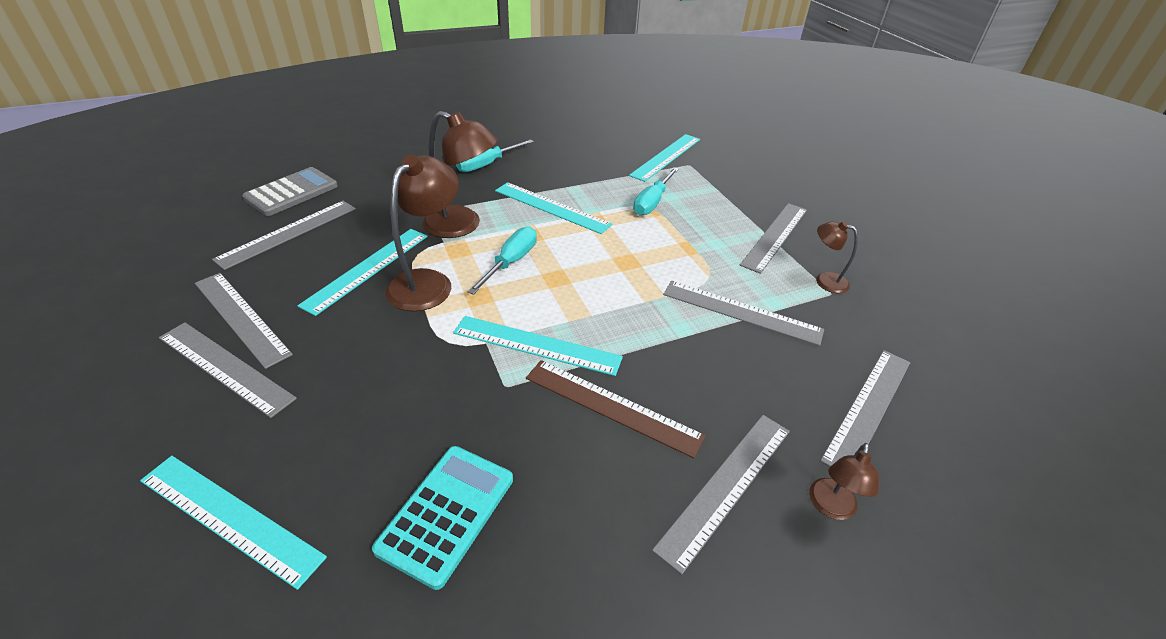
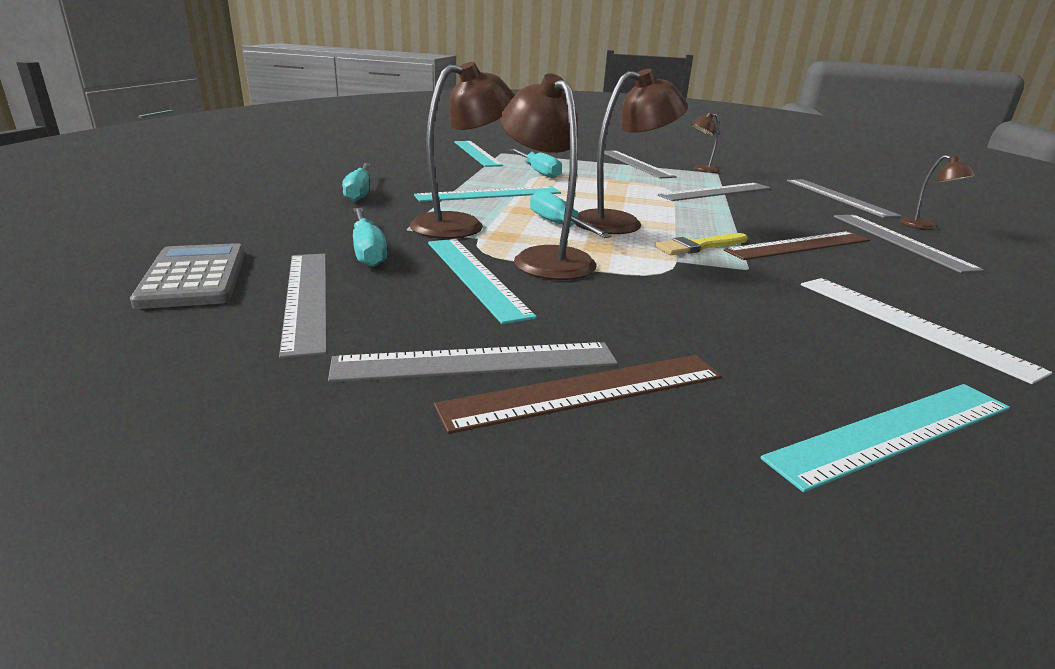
camera: 55 degrees left, 15 degrees down
(225, 367) = (586, 391): grey ruler -> brown ruler
(376, 217) = (368, 251): none -> turquoise screwdriver
(446, 513) = (909, 324): turquoise calculator -> white ruler
(536, 345) = (699, 246): turquoise ruler -> yellow brush
(555, 287) = (620, 222): none -> brown lamp

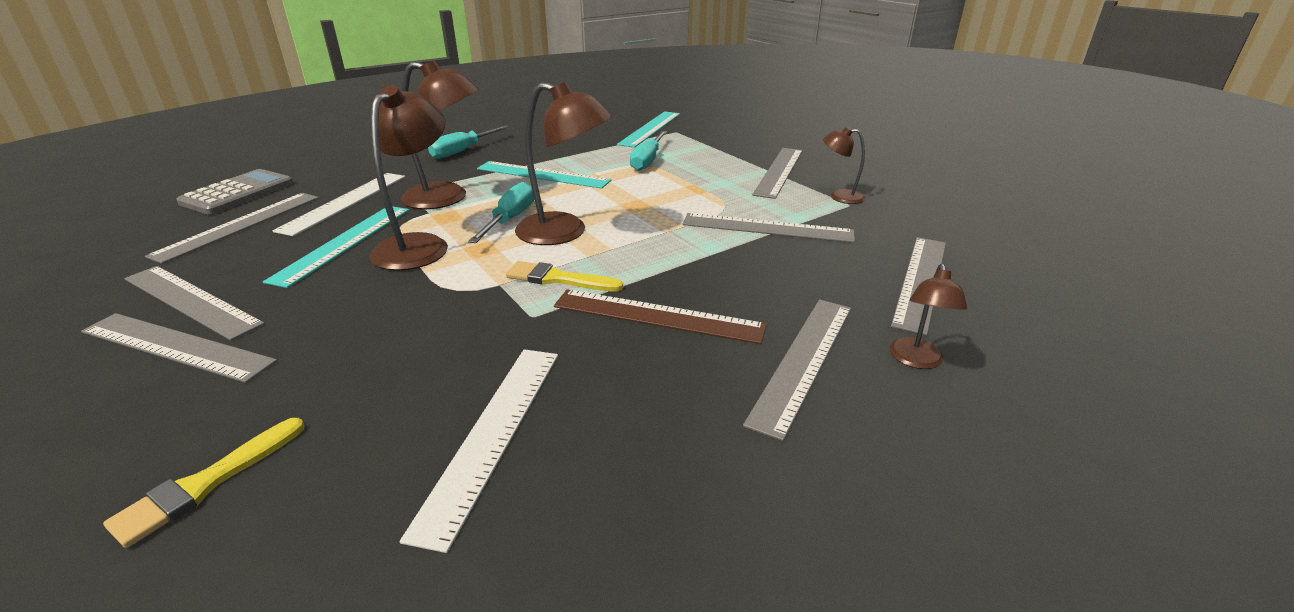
camera: 45 degrees right, 5 degrees up
(368, 251) = (345, 202): turquoise screwdriver -> white ruler
(586, 391) = (176, 346): brown ruler -> grey ruler
(894, 432) = (206, 484): turquoise ruler -> yellow brush

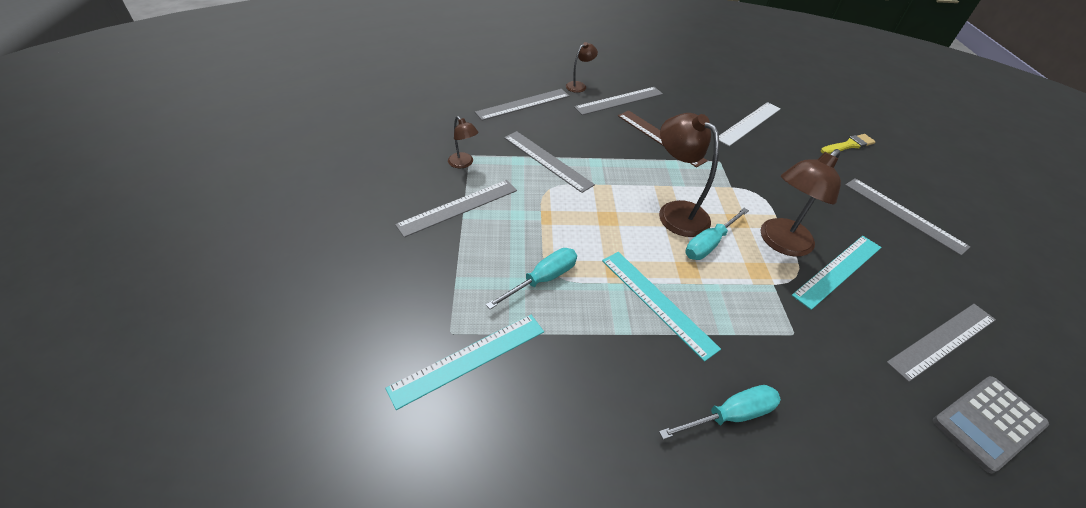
camera: 150 degrees left, 15 degrees up
(191, 301) = (920, 250): grey ruler -> none
(345, 202) = (855, 340): white ruler -> none
(447, 198) = (756, 300): brown lamp -> none
(558, 279) = (697, 176): yellow brush -> none

